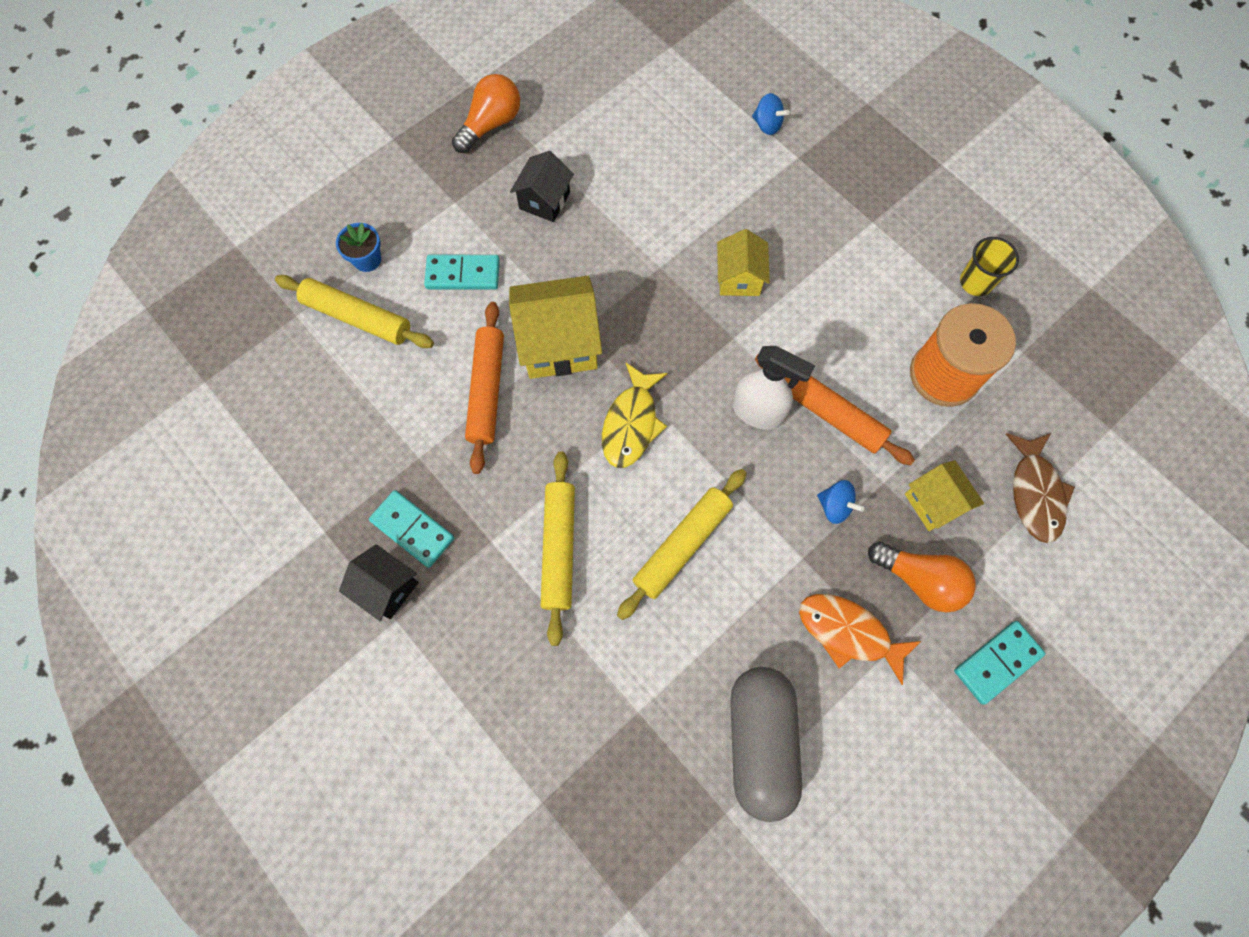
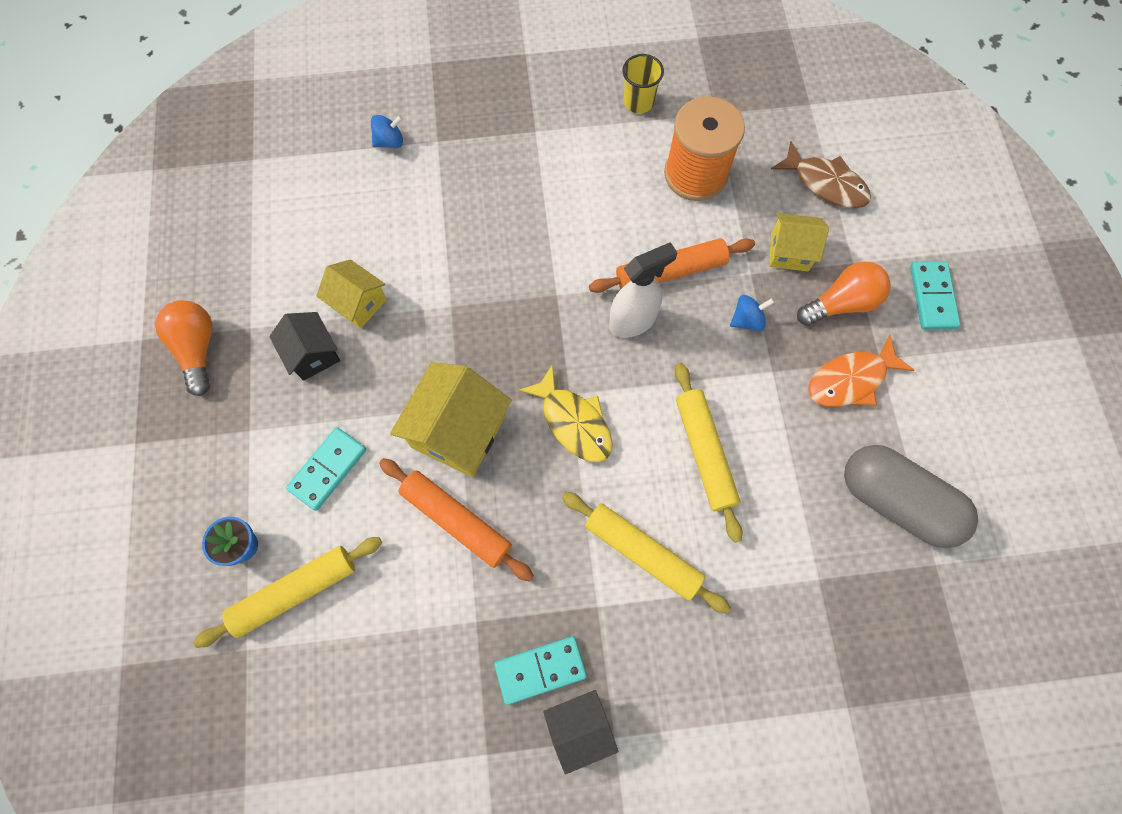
camera: 55 degrees left, 0 degrees up
(739, 278) = (508, 255): yellow house -> yellow house (359, 303)

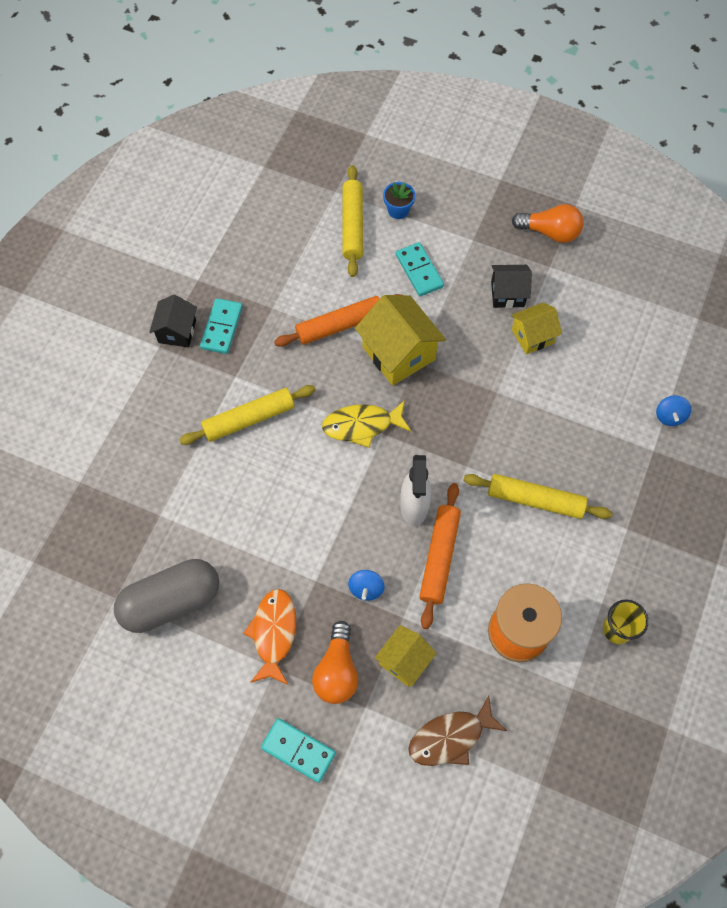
camera: 120 degrees right, 5 degrees down
(704, 453) = (287, 495): yellow rolling pin -> yellow rolling pin (535, 500)

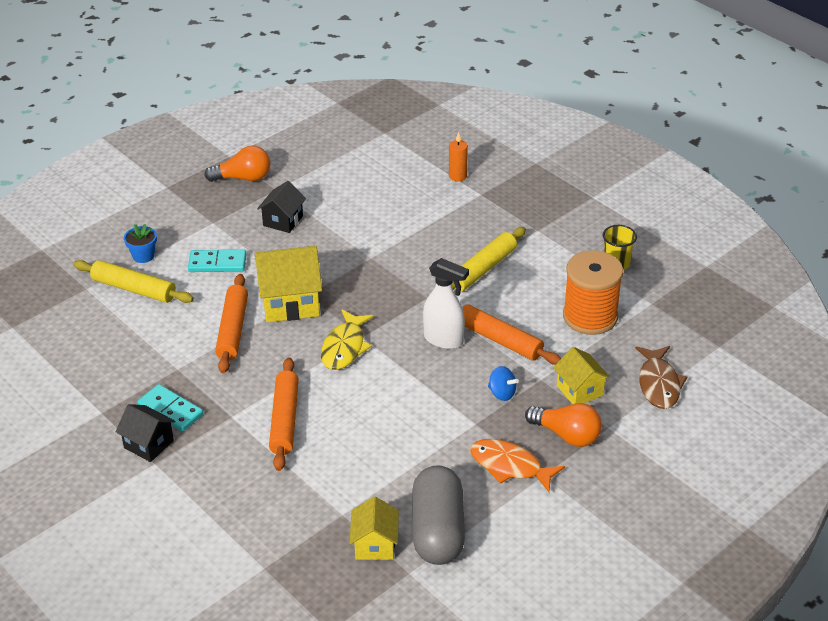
camera: 65 degrees left, 25 degrees down
(249, 419) = (284, 420): yellow rolling pin -> orange rolling pin
(298, 750) = (626, 482): turquoise domino -> none
(532, 336) = (334, 221): yellow house -> yellow house (375, 545)
(550, 232) = (243, 178): orange light bulb -> orange light bulb turned 45 degrees clockwise
(669, 416) = (457, 176): blue spinning top -> orange candle

